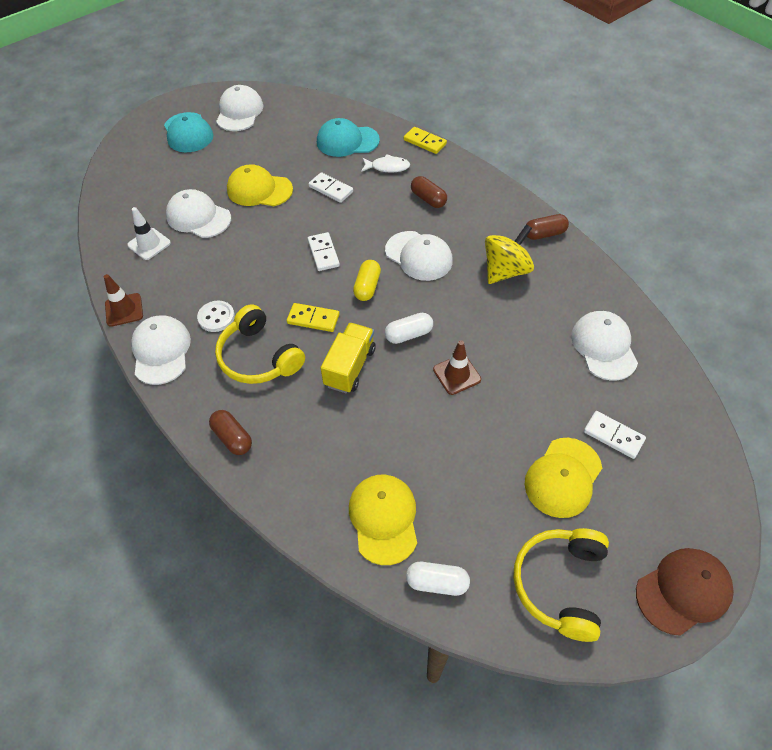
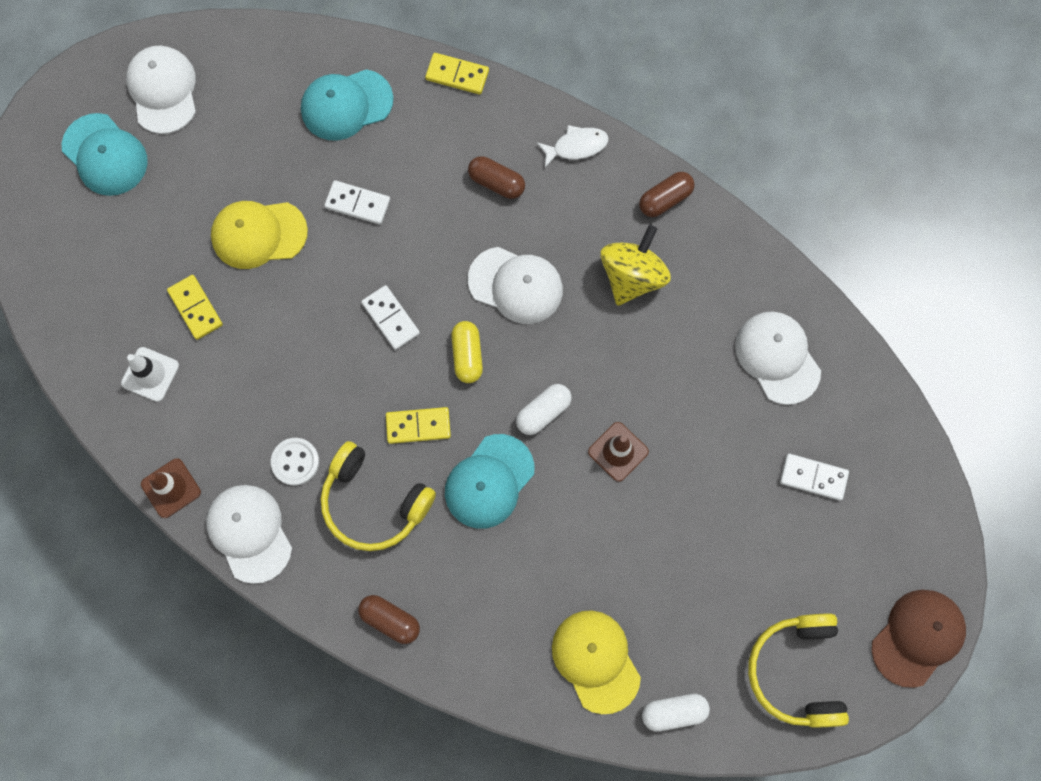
camera: 20 degrees left, 20 degrees up
(198, 217) = (196, 308): white cap -> yellow domino
(350, 367) = (489, 481): yellow truck -> turquoise cap
(387, 167) = (421, 139): white fish -> white fish (576, 146)
(563, 477) = (771, 548): yellow cap -> none

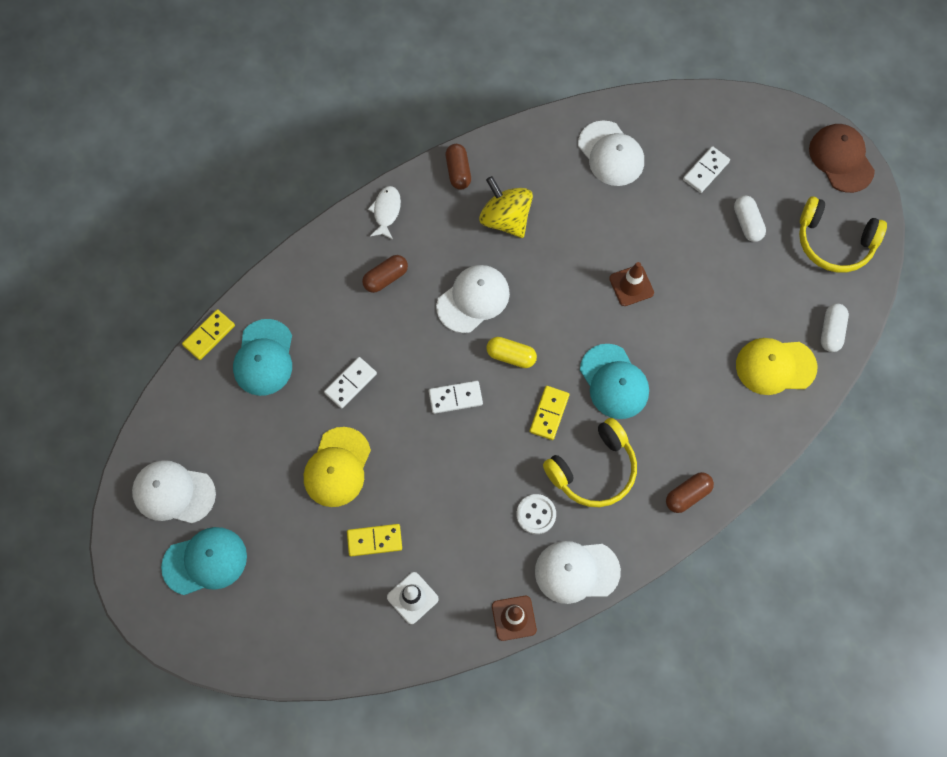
camera: 65 degrees left, 5 degrees down
(457, 75) = (283, 268): yellow domino -> yellow domino (209, 335)
(543, 412) = (579, 322): white capsule -> white capsule (747, 223)
(777, 357) = (611, 154): white cap -> white cap turned 120 degrees counterclockwise

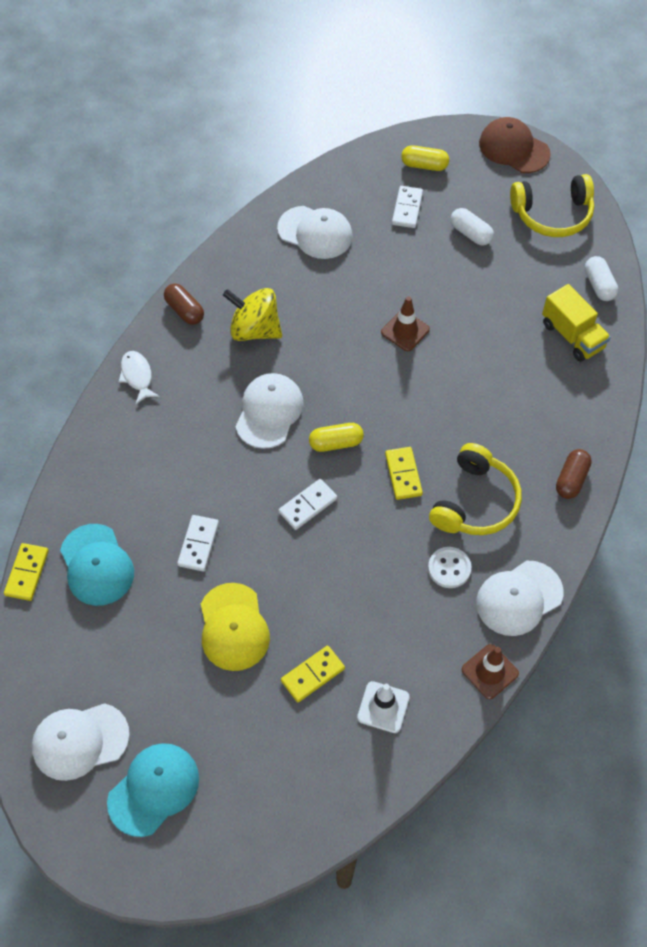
camera: 30 degrees left, 10 degrees down
(386, 278) = (173, 434): brown capsule -> none
(614, 382) = (443, 418): turquoise cap -> none
(748, 136) = (424, 165): none -> yellow capsule
(775, 366) = (572, 336): yellow cap -> yellow truck

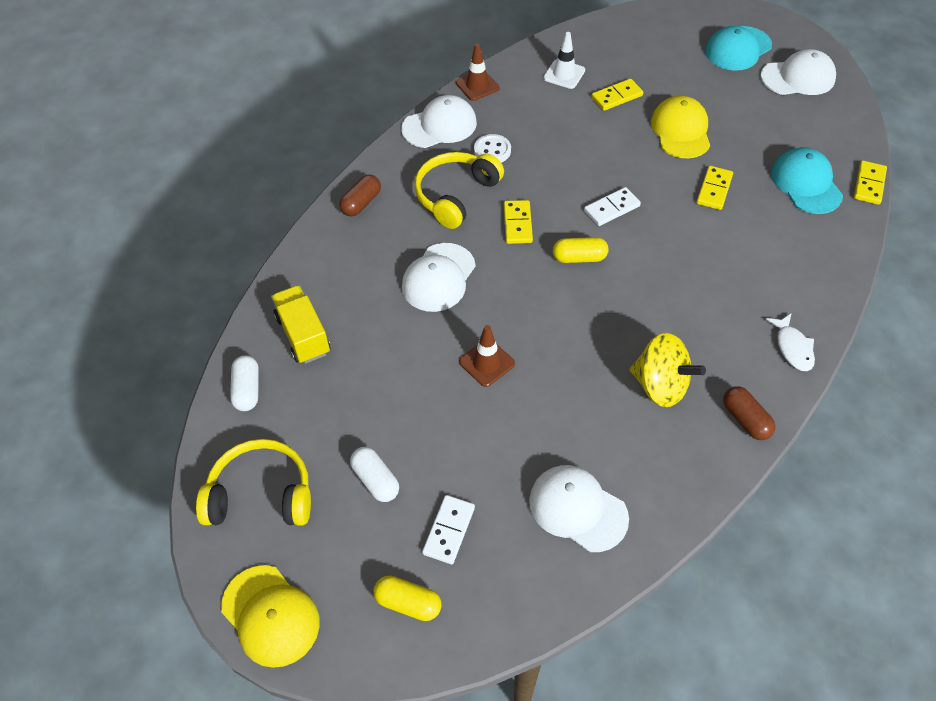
camera: 170 degrees left, 5 degrees down
(198, 544) = (714, 189): white domino -> yellow domino
(269, 412) = (646, 294): white cap -> white cap (438, 277)
(514, 148) = (270, 616): brown cap -> yellow cap

